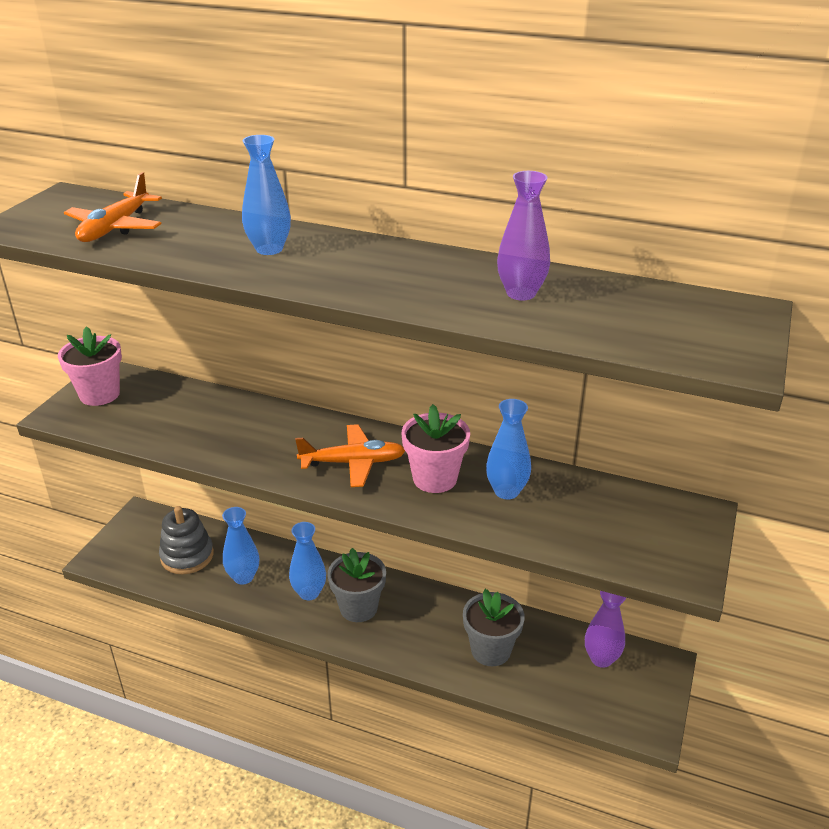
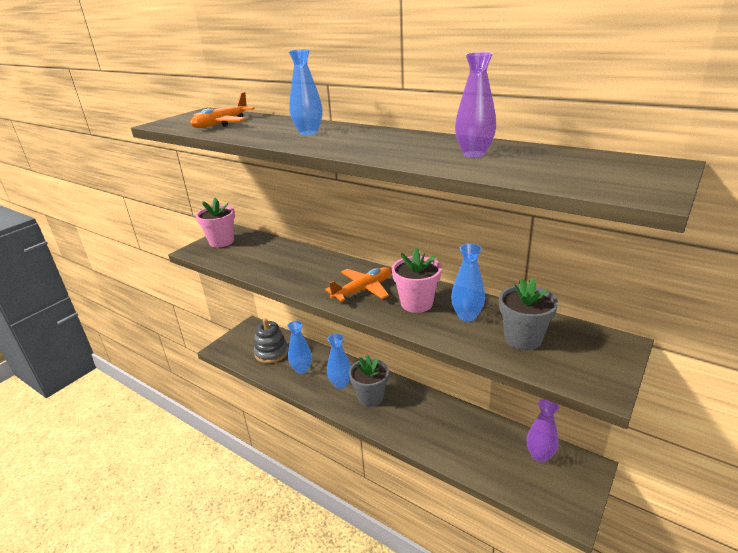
camera: 15 degrees right, 5 degrees down
(353, 463) = (363, 289): orange plane -> orange plane turned 45 degrees counterclockwise
(490, 650) = (456, 438): grey flower pot -> grey flower pot (523, 339)

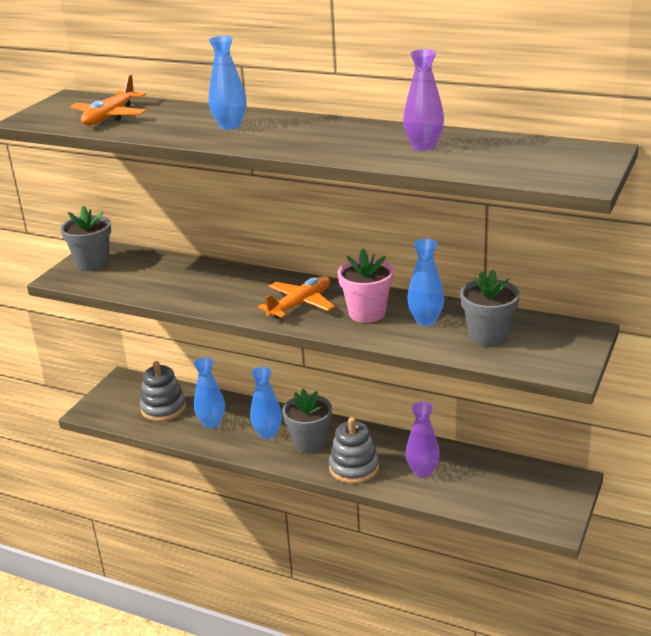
camera: 10 degrees left, 0 degrees up
(221, 241) = (93, 263): pink flower pot -> grey flower pot
(400, 425) = (354, 468): none -> grey stacking toy
(539, 455) = (518, 477): purple vase -> purple vase (422, 471)

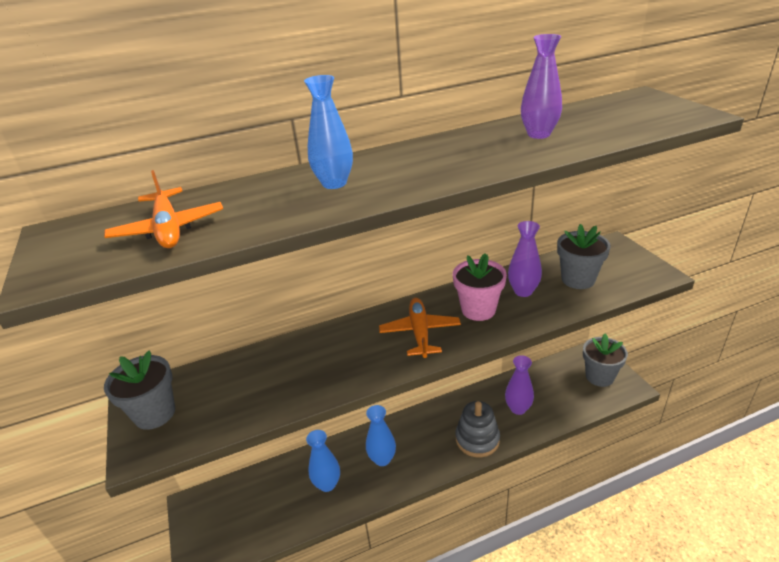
camera: 45 degrees left, 5 degrees up
(163, 408) = (268, 503): grey stacking toy -> none
(309, 443) = (422, 444): grey flower pot -> grey flower pot (599, 376)
(425, 320) = (523, 291): blue vase -> purple vase

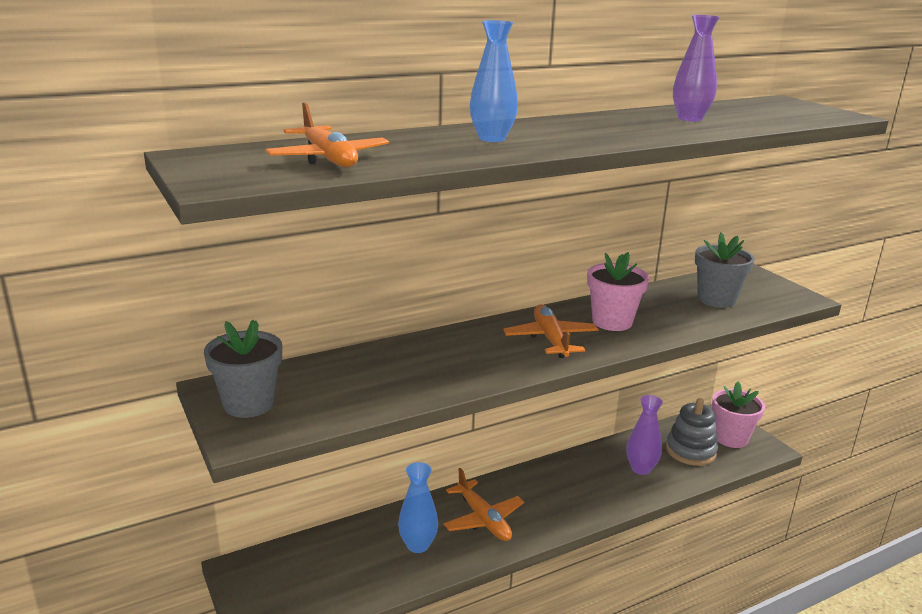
camera: 10 degrees left, 10 degrees down
(382, 459) = (483, 519): blue vase -> orange plane
(477, 439) = (597, 499): grey stacking toy -> grey stacking toy (690, 451)
(523, 291) = (658, 308): purple vase -> none
(599, 376) = (731, 438): grey flower pot -> pink flower pot

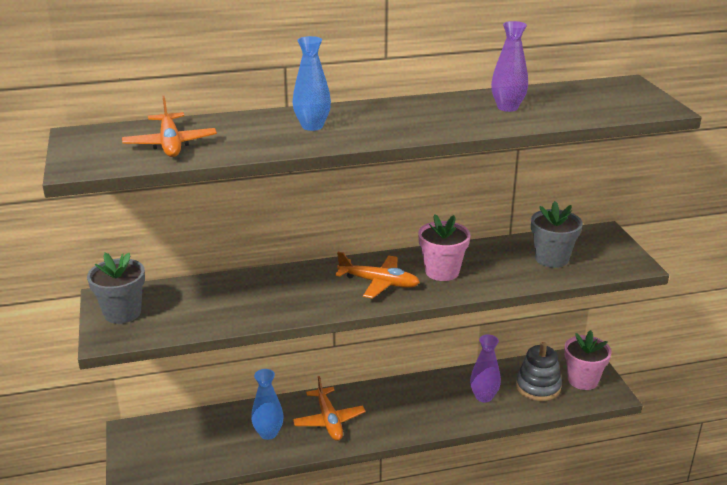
camera: 15 degrees right, 5 degrees up
(550, 339) = (379, 283): orange plane -> orange plane turned 105 degrees clockwise

